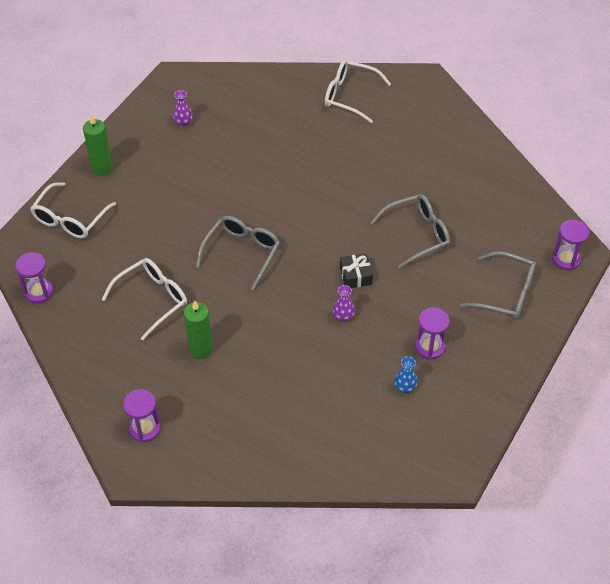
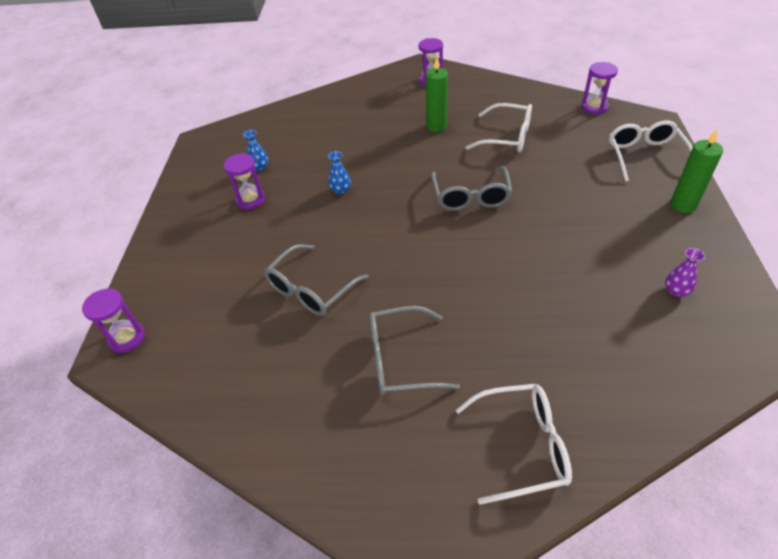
camera: 155 degrees right, 5 degrees down
(152, 299) = (506, 137): white glasses -> white glasses turned 90 degrees counterclockwise
(343, 316) = (340, 190): purple vase -> blue vase
(355, 276) = (351, 224): black gift -> none
(506, 293) = (191, 273): grey glasses -> grey glasses (401, 359)

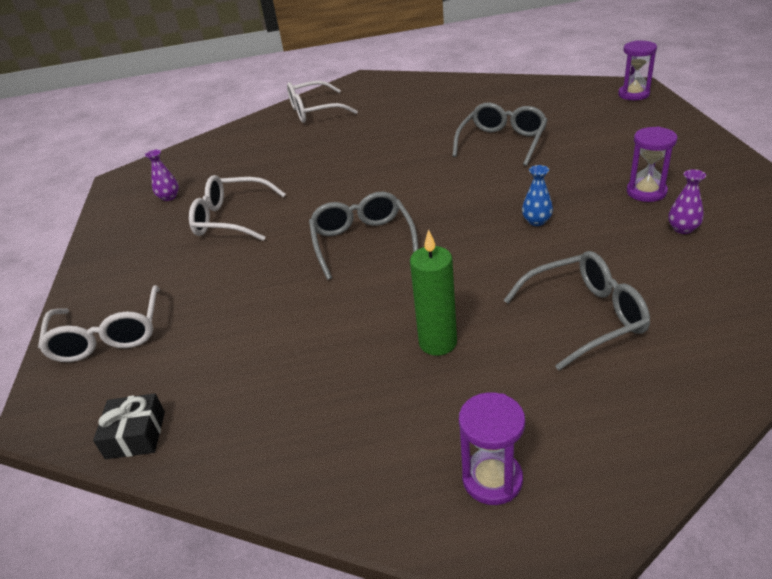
camera: 170 degrees right, 10 degrees down
(259, 168) = (683, 229): blue vase -> purple vase
(401, 359) = (402, 125): grey glasses -> grey glasses (584, 317)
(506, 137) = (312, 339): white glasses -> white glasses (232, 219)
(594, 107) = (136, 435): purple hourglass -> black gift
(683, 205) = (106, 273): green candle -> none

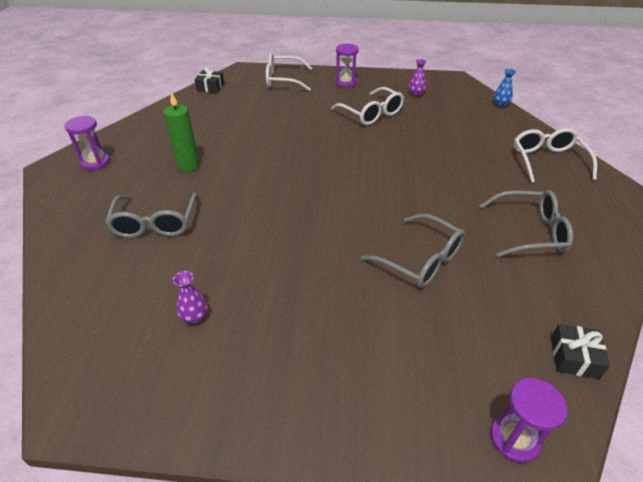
camera: 100 degrees right, 5 degrees up
(232, 219) = (371, 113): white glasses -> white glasses turned 120 degrees clockwise
(362, 242) = (306, 156): grey glasses -> grey glasses (529, 232)
(536, 221) = (271, 237): blue vase -> blue vase (500, 104)
(552, 86) = (574, 357): none -> black gift
(646, 192) = (264, 321): purple hourglass -> purple hourglass (345, 83)

